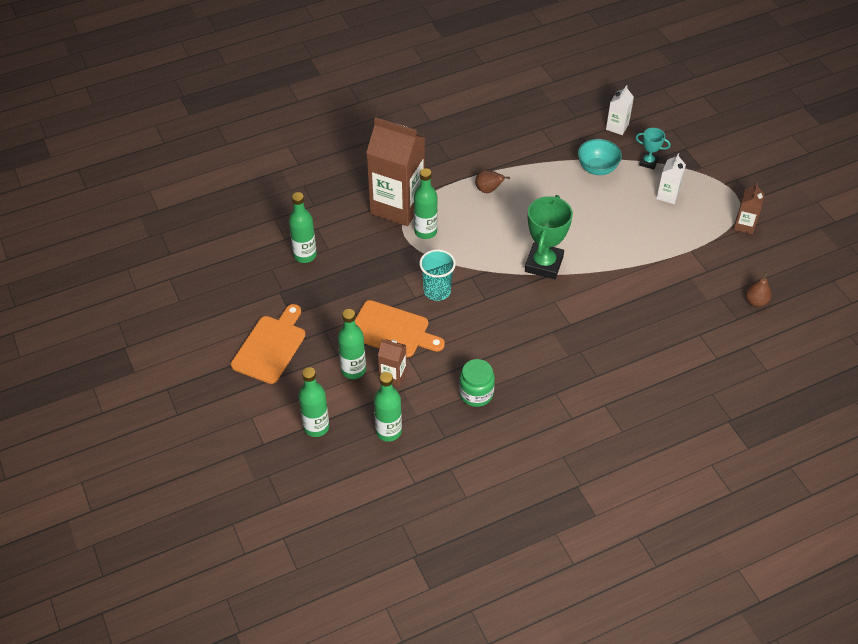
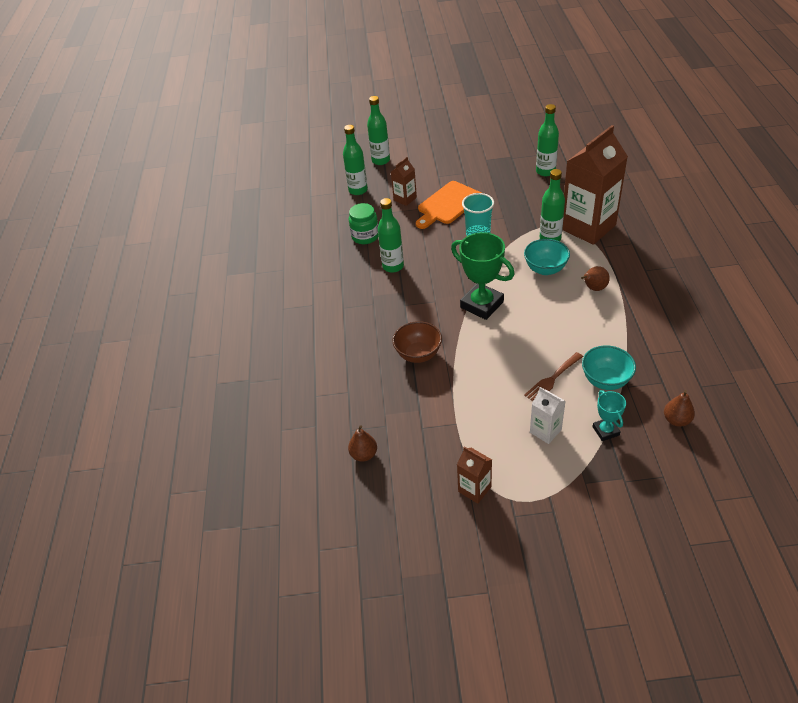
camera: 115 degrees right, 5 degrees down
(270, 346) = (460, 148): orange cutting board -> none
(353, 370) = (420, 181): green bottle -> green bottle (393, 266)
(474, 227) = (545, 269): none -> turquoise bowl
(612, 200) = (552, 379): none -> brown fork
(617, 127) = (676, 420): white carton -> brown pear
(629, 295) = (418, 354): none -> brown bowl
(648, 162) = (605, 431): turquoise trophy -> turquoise trophy turned 60 degrees counterclockwise

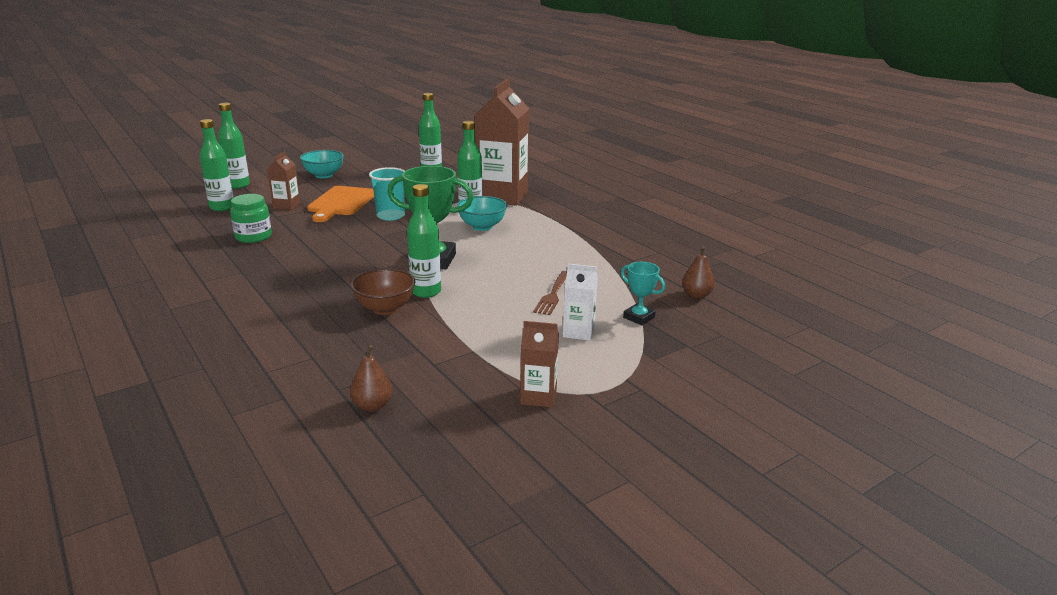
camera: 35 degrees left, 20 degrees down
(393, 266) = (305, 252): green bottle -> green bottle (426, 292)
(593, 288) = (541, 230): brown pear -> none
(605, 380) = (606, 284): turquoise bowl -> turquoise bowl (324, 175)

